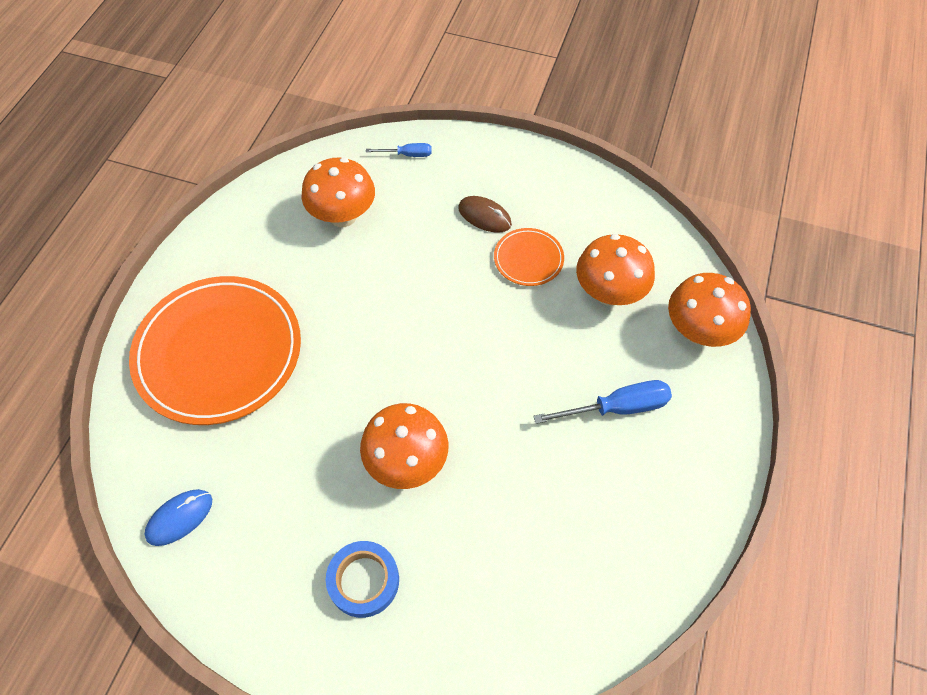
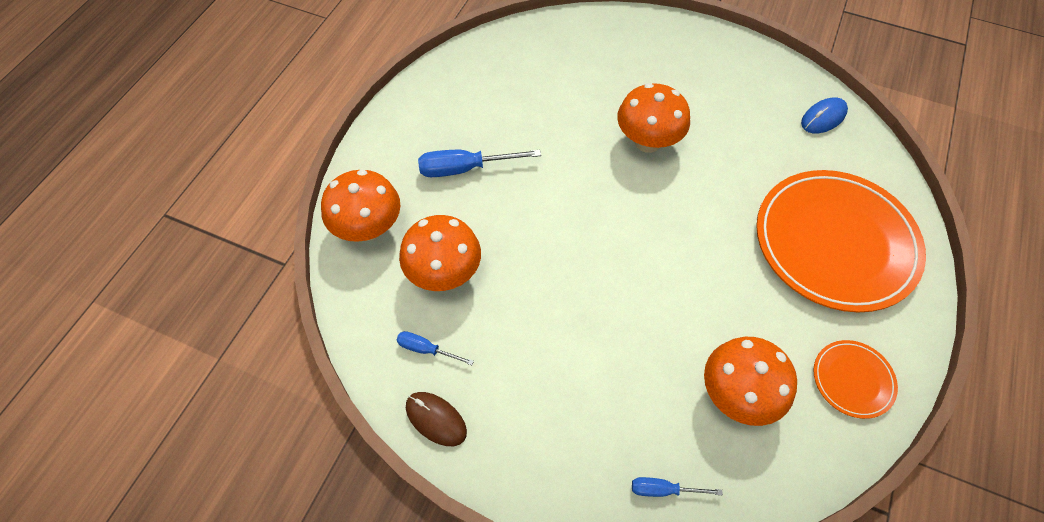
camera: 175 degrees left, 0 degrees up
(363, 580) = (675, 73): blue tape -> none
(484, 216) = (566, 380): brown mouse -> brown mouse (436, 419)
(528, 259) = (522, 319): orange plate -> orange plate (852, 380)
(606, 230) = (426, 349): none -> blue screwdriver

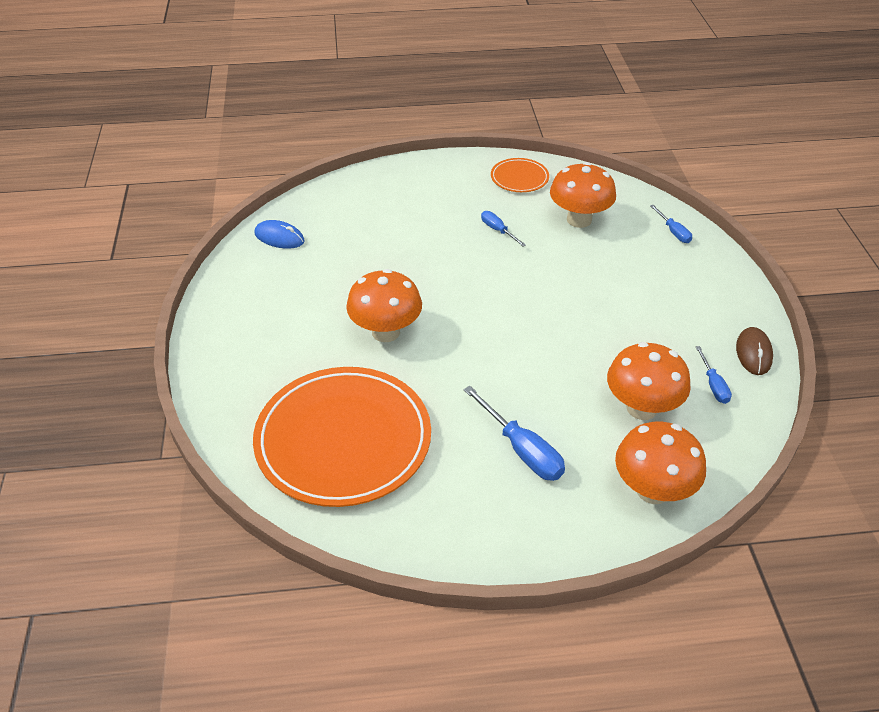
camera: 120 degrees left, 15 degrees down
(754, 299) = (498, 230): none -> blue screwdriver
(835, 243) = (412, 206): orange plate -> orange plate (343, 440)

